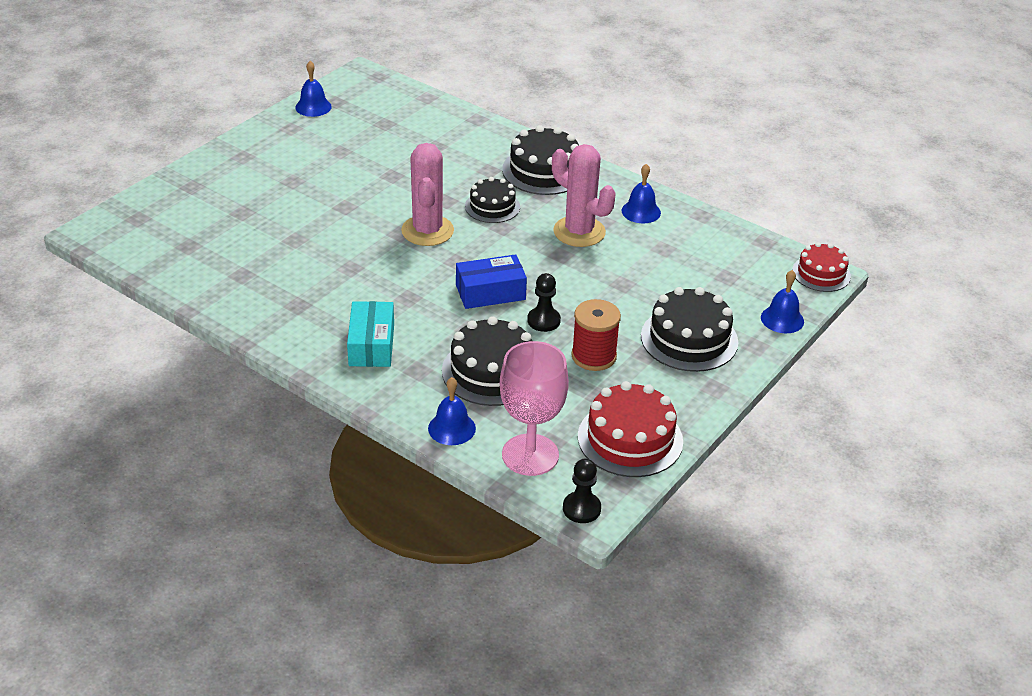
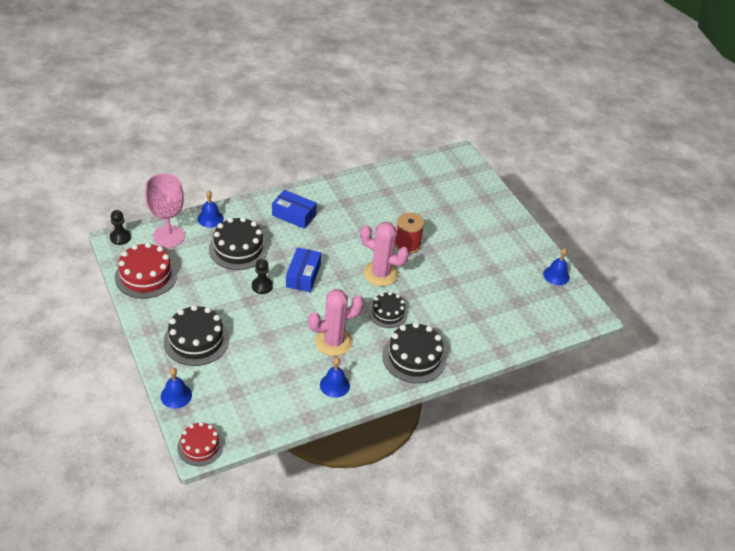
camera: 115 degrees right, 5 degrees up
(371, 345) = (294, 215): turquoise box -> blue box
(593, 356) = (216, 292): red spool -> red spool (407, 245)

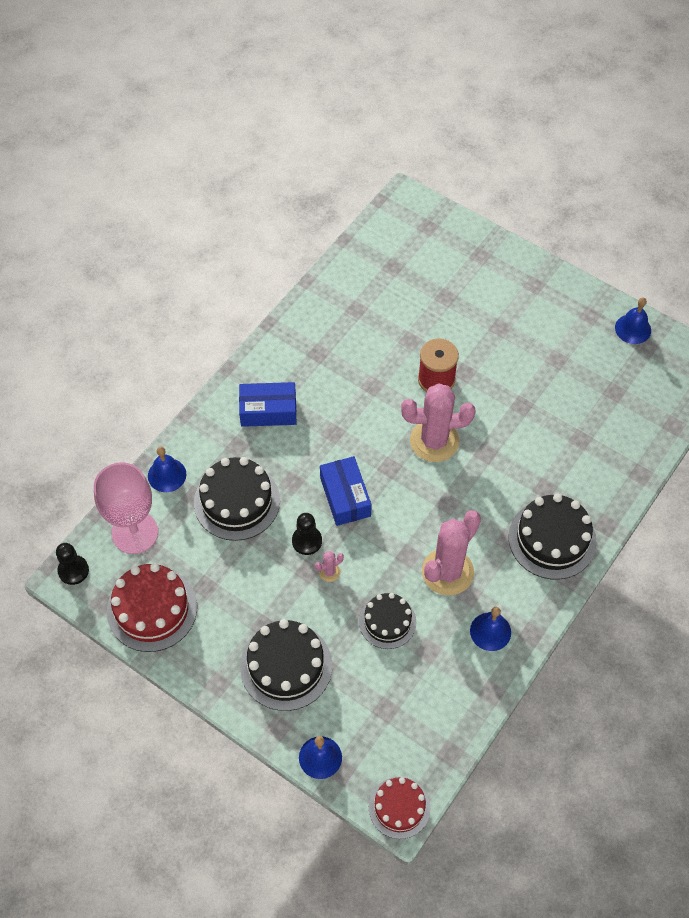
camera: 25 degrees left, 15 degrees up
(262, 307) = (329, 572): none -> pink cactus
(388, 313) = (481, 494): black cake -> black cake (387, 622)

